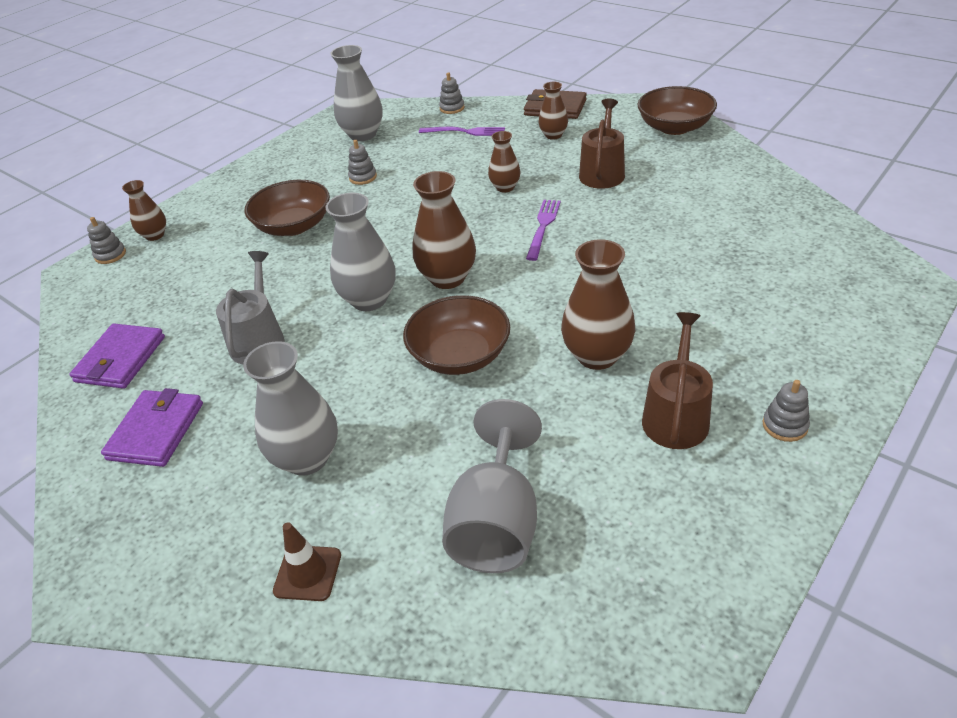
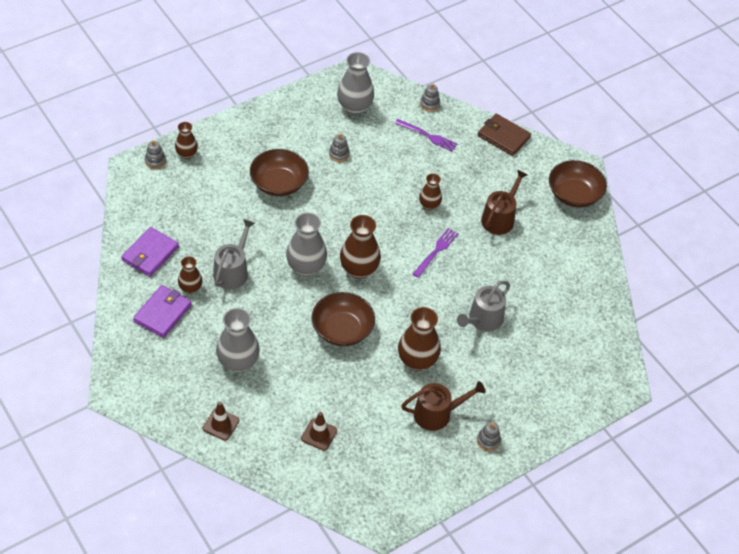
camera: 10 degrees right, 10 degrees up
(497, 522) = (319, 434): grey goblet -> brown traffic cone
(553, 135) = (487, 166): brown vase -> brown vase (190, 288)
(657, 276) = (483, 320): none -> grey watering can
(676, 416) = (437, 414): brown watering can -> brown watering can turned 45 degrees clockwise

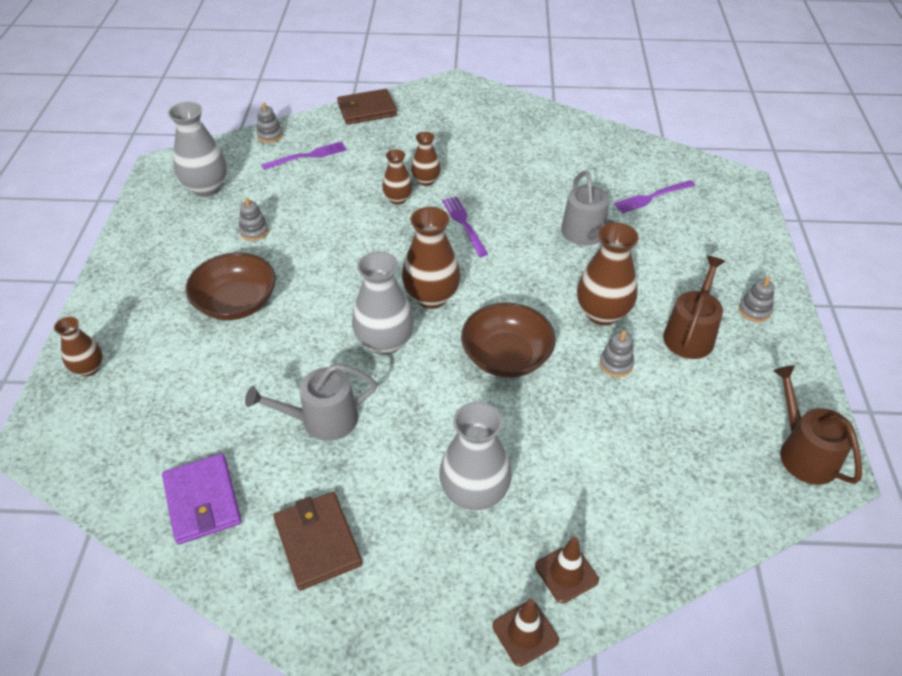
camera: 50 degrees left, 5 degrees down
(155, 161) = (59, 409): grey stacking toy -> grey stacking toy (616, 364)
(162, 313) = (317, 542): purple wallet -> brown wallet
(190, 288) = (306, 483): brown vase -> brown vase (426, 180)
(232, 271) = (322, 420): grey watering can -> grey watering can turned 75 degrees counterclockwise
(319, 434) = (653, 464): brown traffic cone -> brown traffic cone (525, 633)
(499, 218) = (464, 160): brown watering can -> brown watering can (803, 453)
(555, 340) = (651, 197): none -> purple fork
(574, 194) = (482, 102): brown bowl -> none

